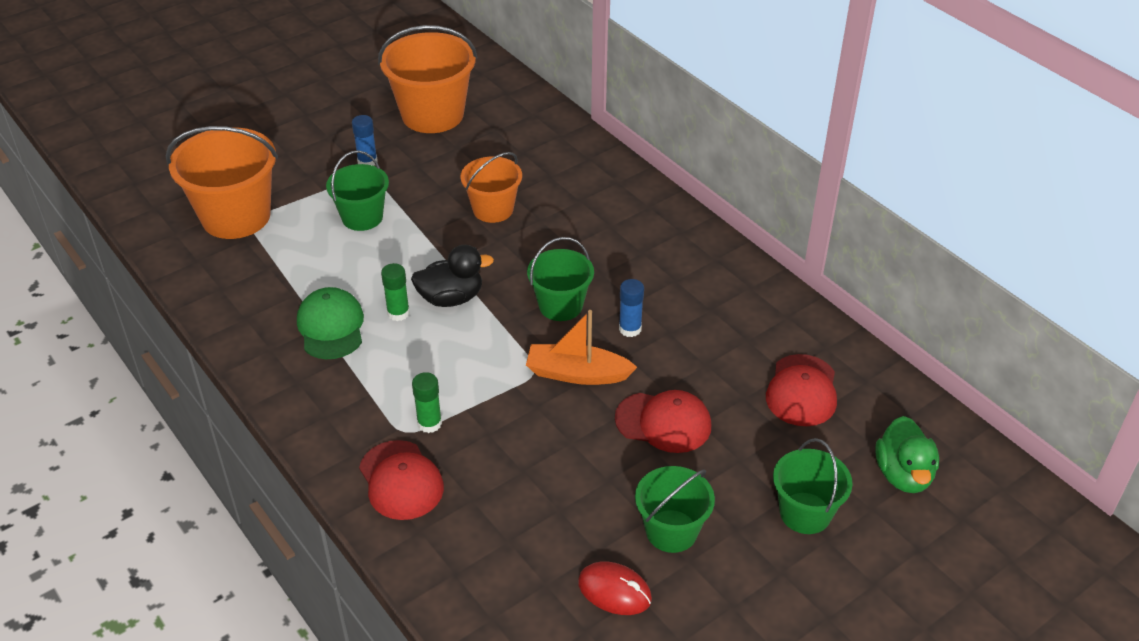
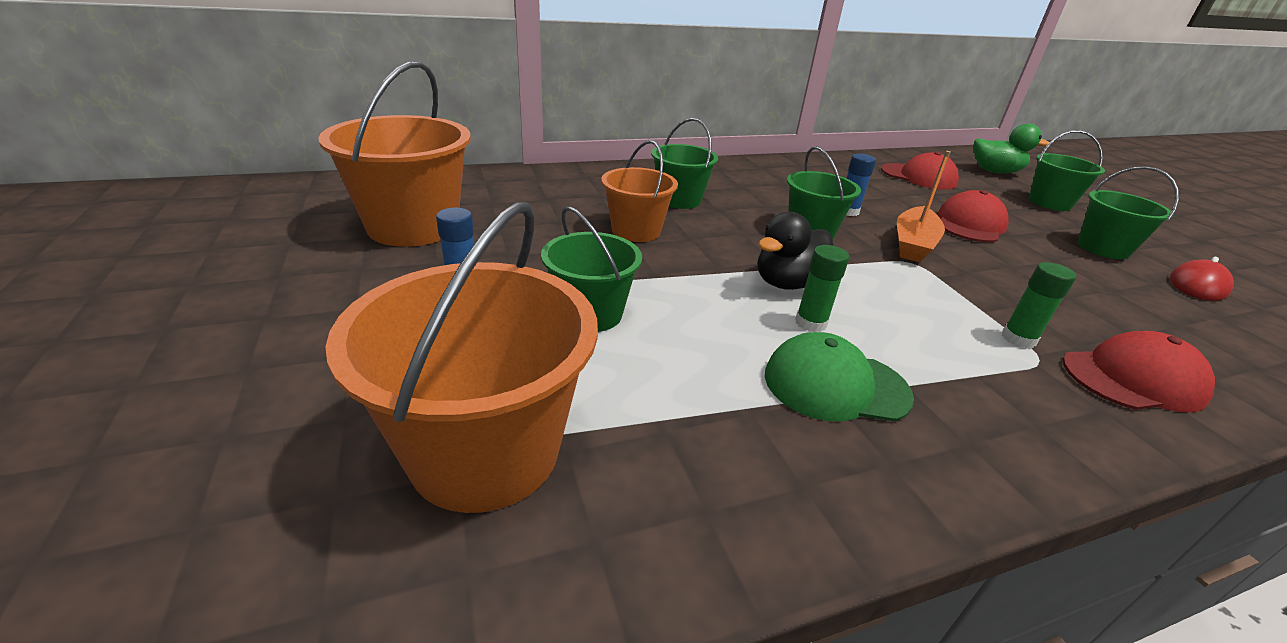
camera: 75 degrees left, 10 degrees down
(451, 298) = (788, 283): black duck -> black duck turned 135 degrees counterclockwise
(574, 219) = (679, 200): none -> green bucket

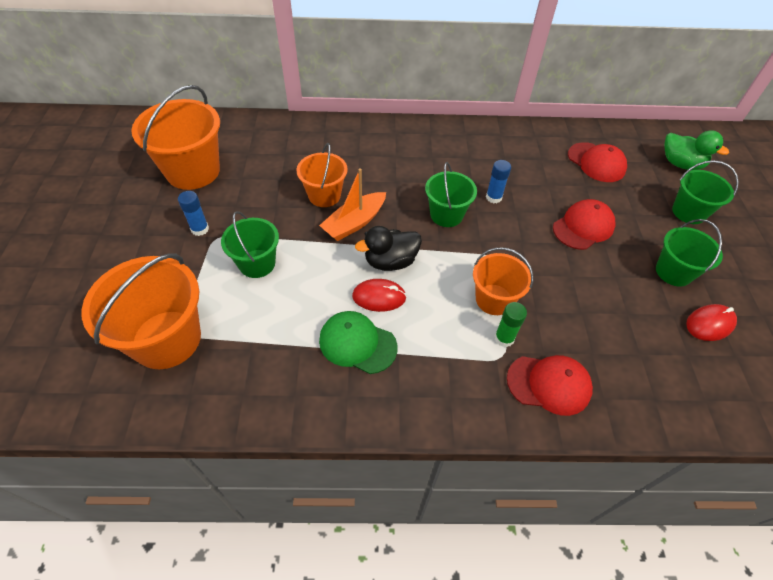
camera: 20 degrees right, 20 degrees up
(679, 200) = (374, 166): green bucket -> none
(810, 323) = (379, 297): green glue stick -> red mouse
(913, 244) = (514, 240): orange boat -> orange boat (354, 223)
(957, 301) = (494, 299): none -> orange bucket

